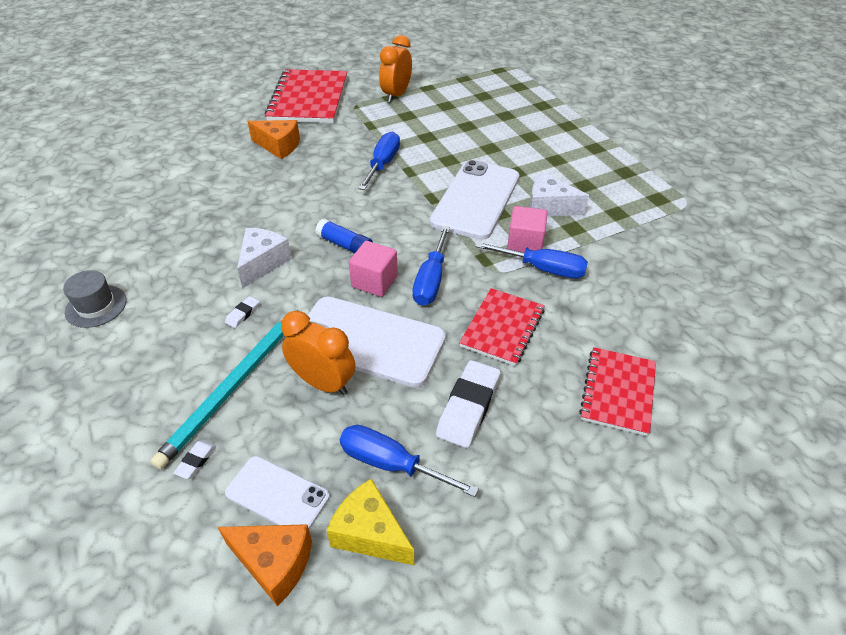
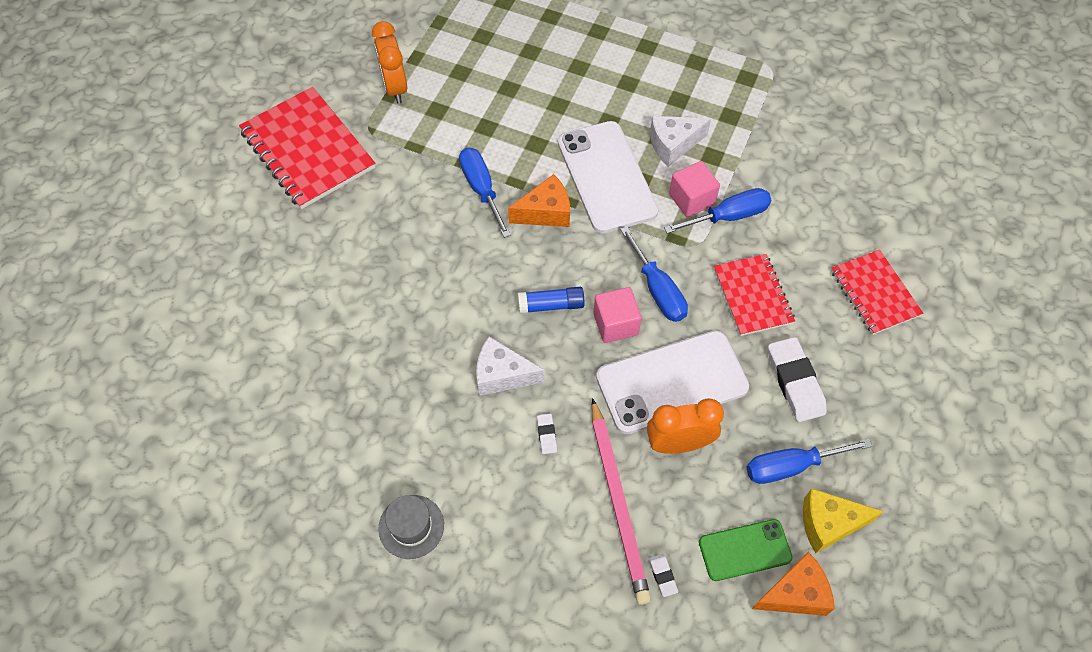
camera: 40 degrees left, 15 degrees up
(231, 388) = (618, 503): turquoise pencil -> pink pencil
(262, 263) = (502, 375): white cheese -> white cheese turned 60 degrees counterclockwise
(277, 495) = (745, 550): white phone -> green phone
(279, 146) = (353, 234): orange cheese -> orange cheese (545, 212)

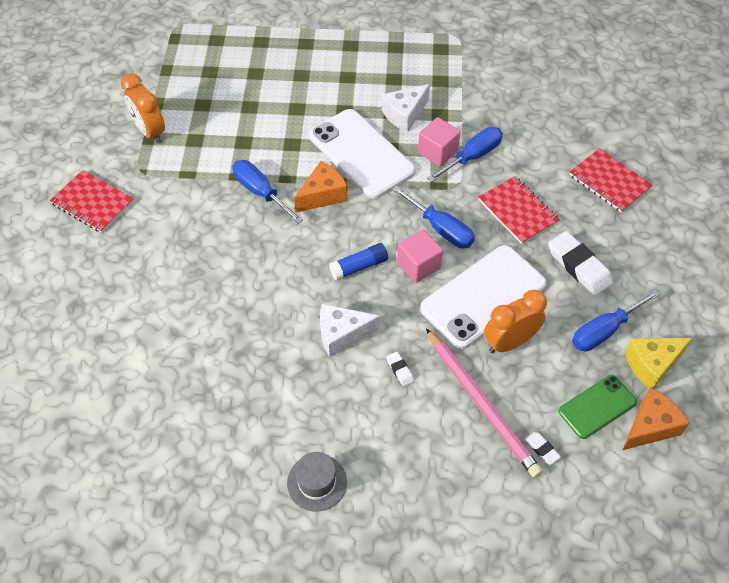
camera: 20 degrees left, 5 degrees down
(307, 150) = (92, 203): red notebook -> red notebook, size x0.61

